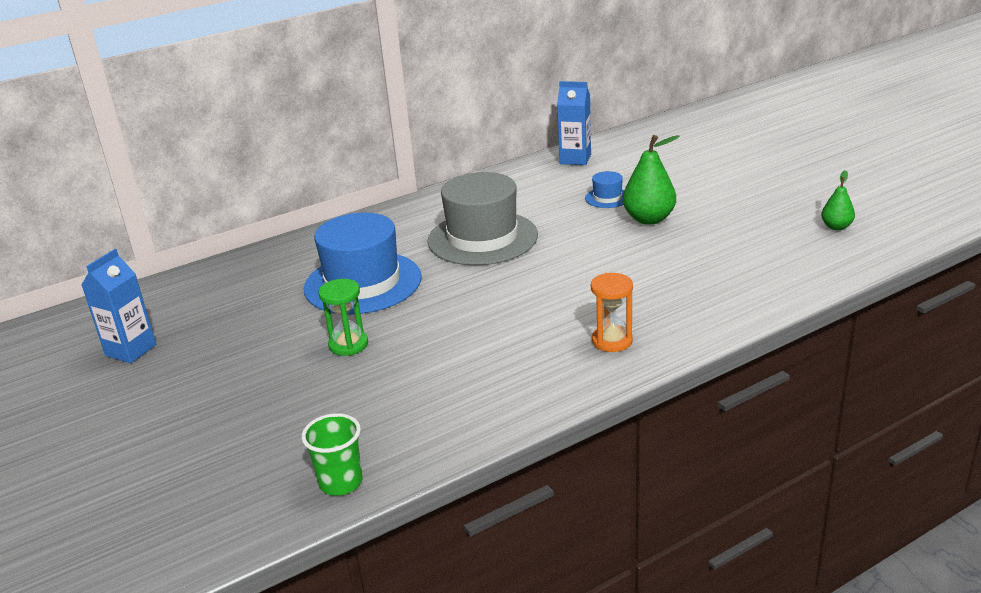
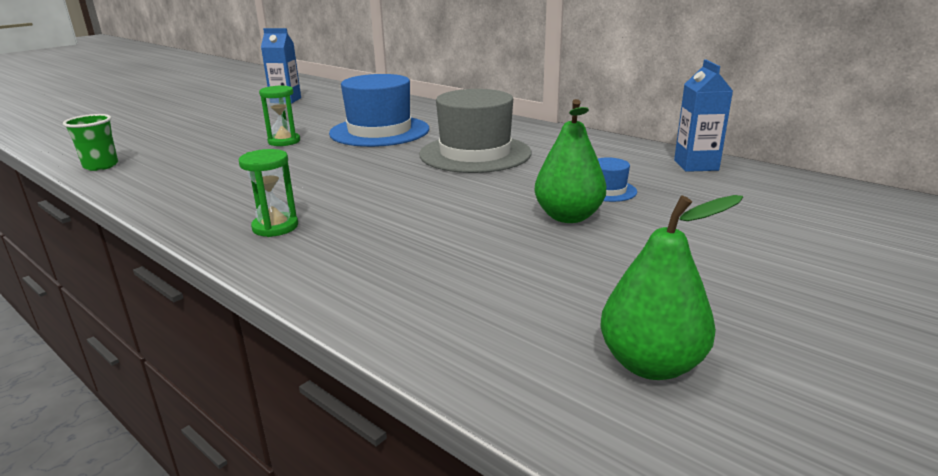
camera: 70 degrees right, 5 degrees down
(612, 341) = (275, 227): orange hourglass -> green hourglass
(836, 227) = (651, 364): green pear -> green pear, size x1.73

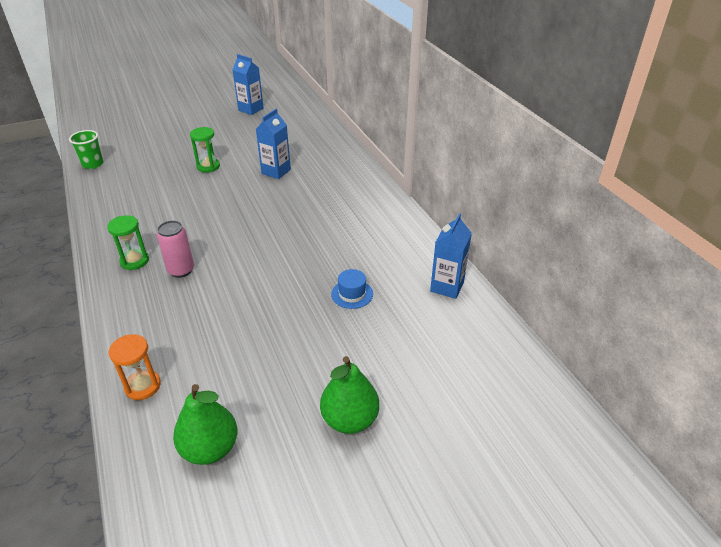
camera: 25 degrees right, 15 degrees up
(359, 220) = (181, 270): none -> pink can
(379, 131) = (276, 171): blue hat -> blue carton
(453, 335) = (143, 386): none -> orange hourglass
(475, 154) = (311, 220): grey hat -> none
(568, 217) = (298, 312): green pear -> green pear (349, 419)

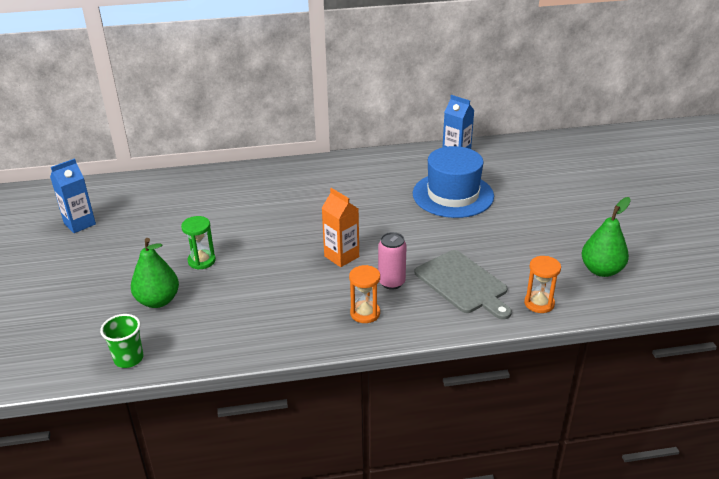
camera: 75 degrees left, 5 degrees down
(134, 261) = (365, 313): green hourglass -> orange hourglass
(179, 320) = (463, 284): none -> grey cutting board
(221, 234) = (341, 256): none -> orange carton
(276, 171) = (243, 216): blue carton -> none
(349, 419) = (579, 211): green pear -> green pear (158, 301)
(352, 294) = (453, 195): blue hat -> blue hat, size x2.33

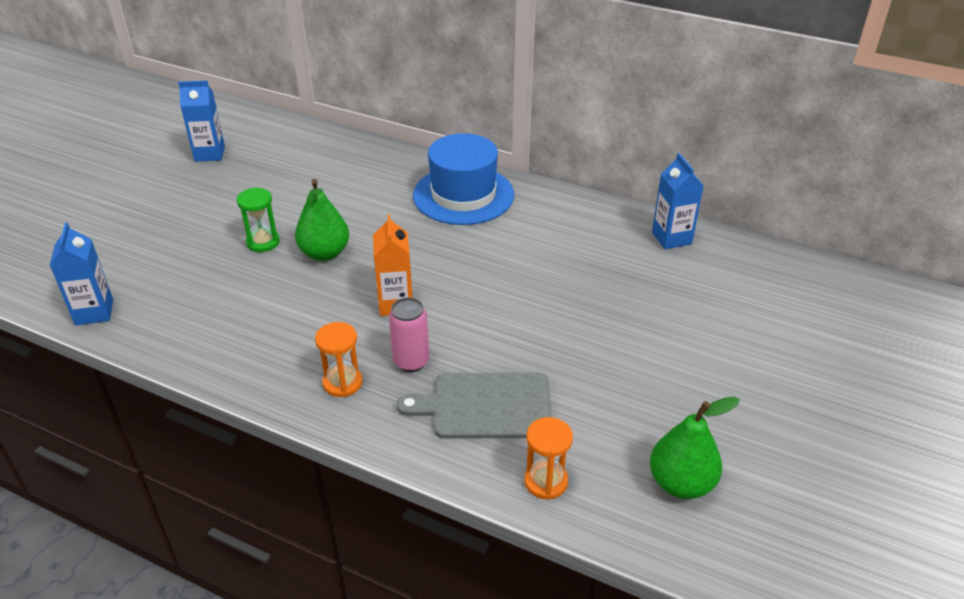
camera: 35 degrees right, 5 degrees up
(128, 359) = (94, 312): green cup -> blue carton
(158, 301) = (181, 265): green pear -> green pear (324, 253)
(453, 195) = (606, 288): blue hat -> blue hat (463, 195)
(463, 284) = (486, 406): grey cutting board -> grey cutting board turned 90 degrees clockwise

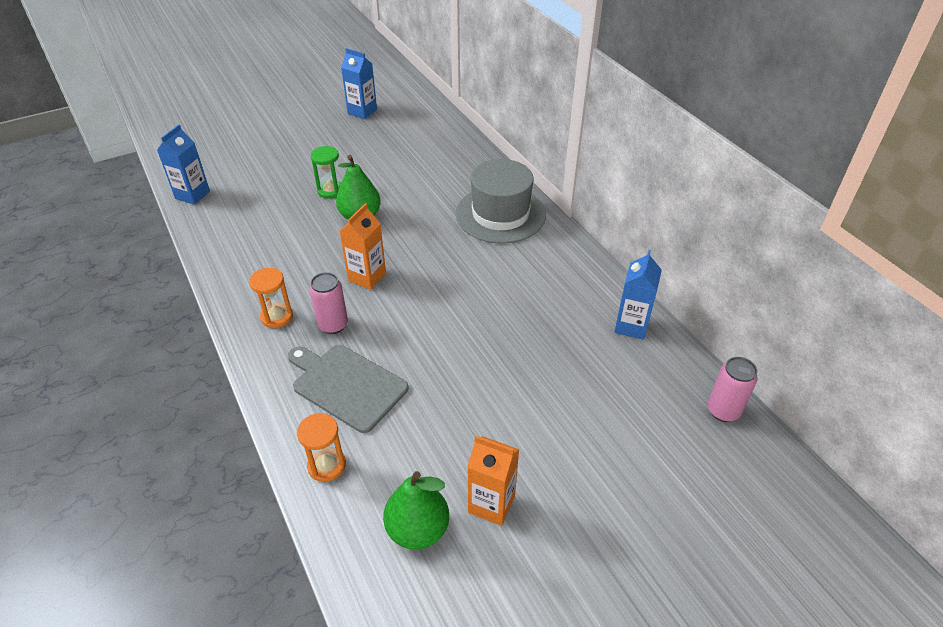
camera: 35 degrees right, 5 degrees up
(463, 195) = (500, 214): blue hat -> grey hat
(715, 429) = (491, 504): none -> orange carton
(800, 268) = (723, 411): none -> pink can

